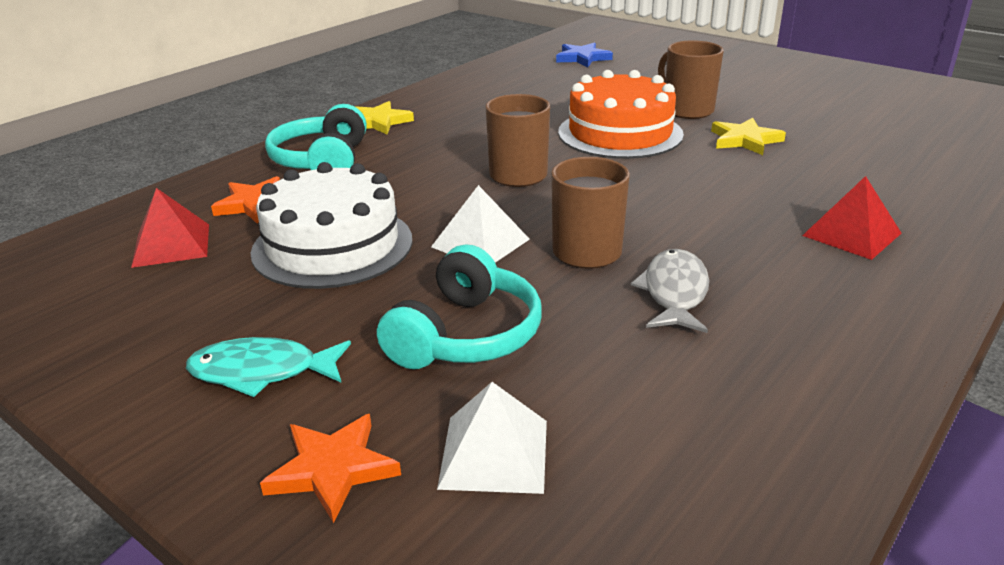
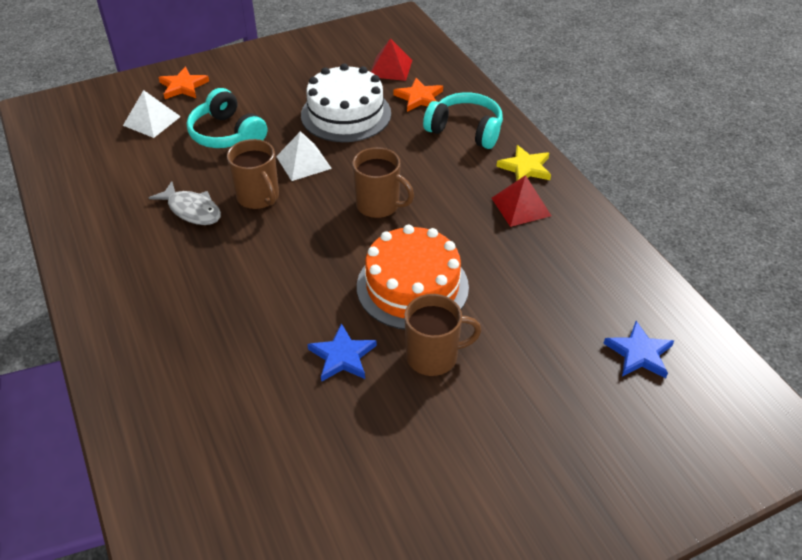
camera: 115 degrees right, 15 degrees up
(262, 372) = (255, 80): turquoise fish -> none
(745, 140) = (342, 356): yellow star -> blue star
(852, 234) = (169, 318): red pyramid -> red pyramid (521, 206)

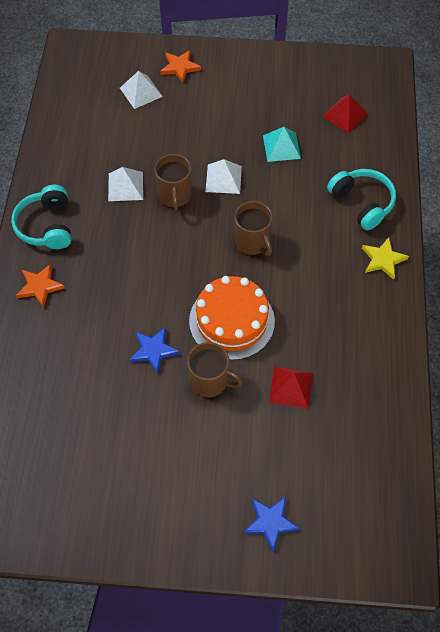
camera: 30 degrees right, 15 degrees up
(192, 210) = (125, 186): grey fish -> white pyramid
(227, 134) = (185, 128): turquoise headphones -> turquoise headphones (47, 225)
(346, 114) = (281, 147): white cake -> turquoise pyramid
(419, 98) = (347, 155): orange star -> orange star (40, 286)
(521, 206) = (354, 292): red pyramid -> red pyramid (291, 387)
(639, 353) = (348, 452): blue star -> blue star (270, 522)

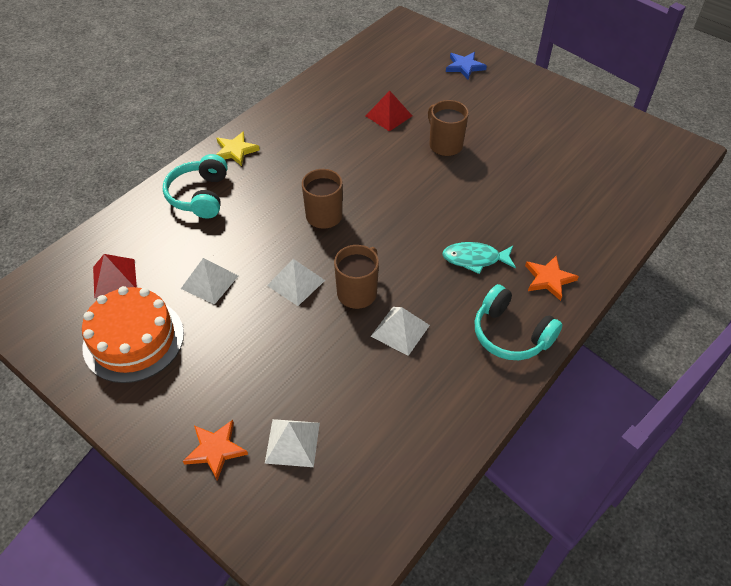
camera: 145 degrees left, 10 degrees down
(47, 225) = (511, 334): turquoise headphones -> turquoise headphones turned 105 degrees clockwise
(107, 271) = (475, 259): none -> turquoise fish
(153, 350) = (475, 182): blue star -> none
(231, 321) = (395, 171): orange cake -> orange cake (133, 340)
(281, 147) = (209, 282): turquoise pyramid -> white pyramid

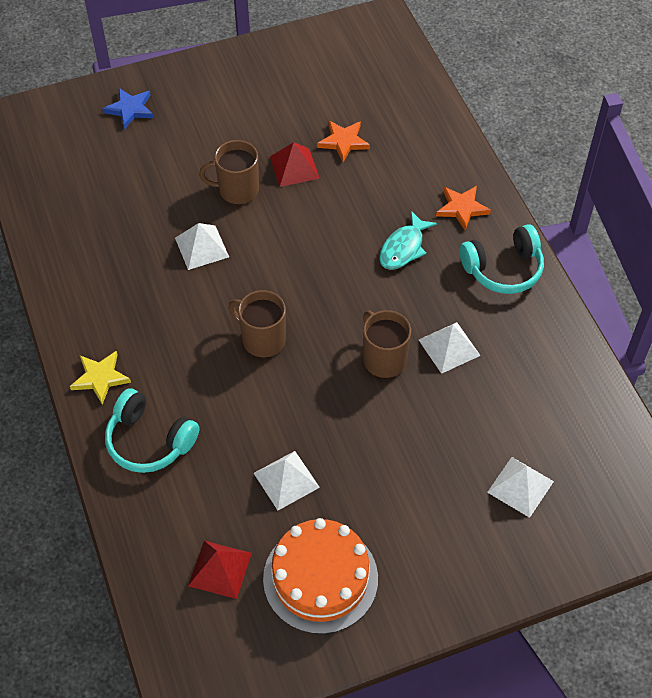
camera: 60 degrees left, 5 degrees up
(215, 450) = (494, 552): orange star -> orange star (343, 142)
(296, 283) = (337, 404): white pyramid -> white pyramid (201, 247)
(389, 115) = (155, 213): red pyramid -> red pyramid (294, 167)

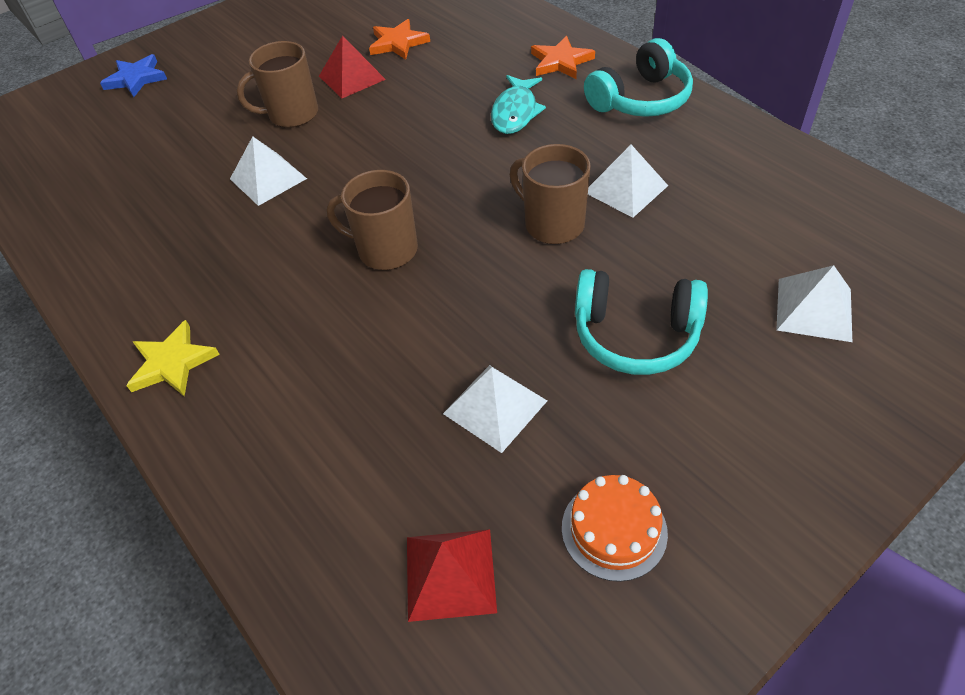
camera: 15 degrees left, 5 degrees down
(149, 441) = (271, 421): turquoise headphones -> turquoise headphones (635, 334)
(320, 578) = (614, 530): orange cake -> orange cake, size x0.55

